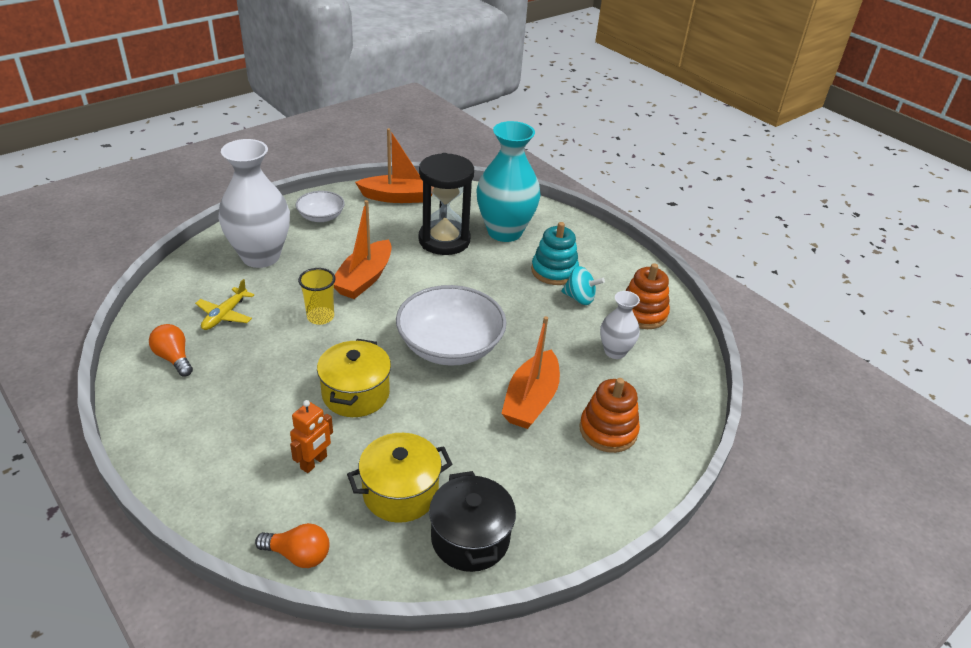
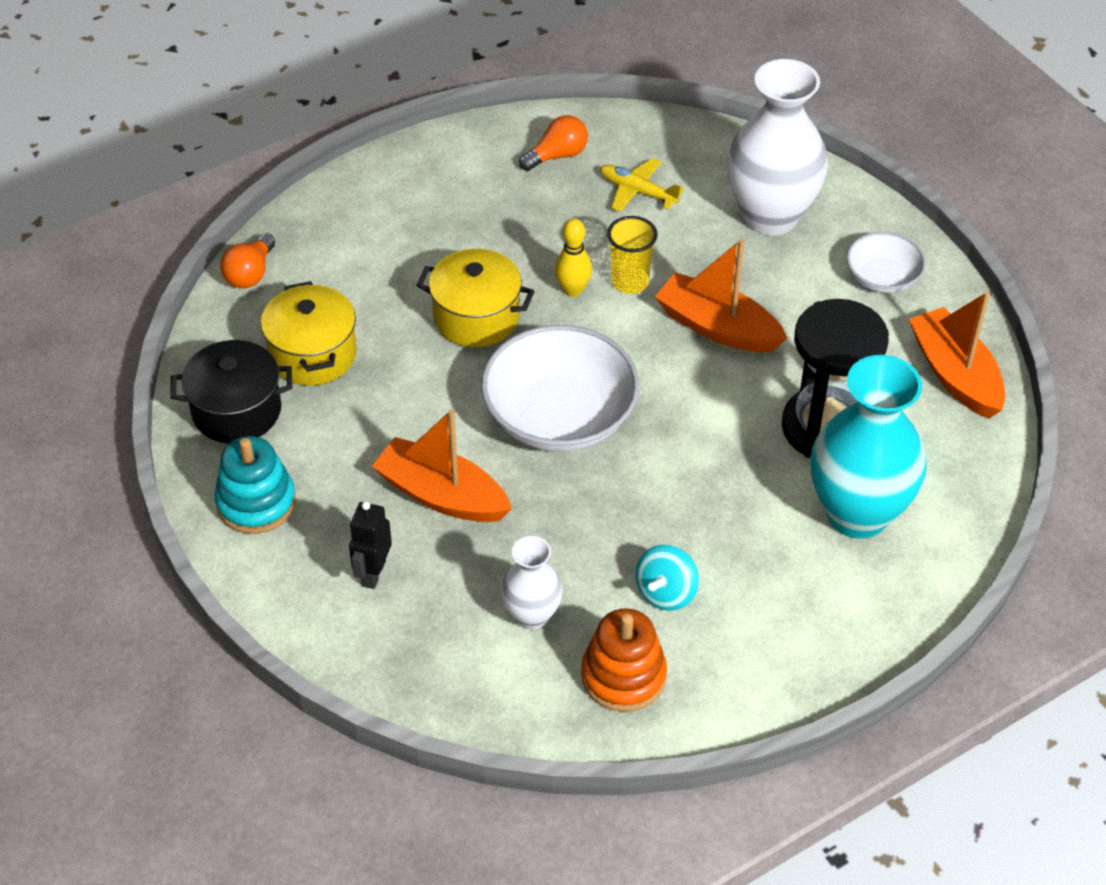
camera: 100 degrees right, 10 degrees up
(314, 462) = (370, 282): orange robot -> none
(327, 344) = (573, 290): none -> yellow bowling pin
(399, 197) = (955, 374): orange boat -> orange boat turned 150 degrees clockwise
(554, 271) = (741, 569): turquoise stacking toy -> turquoise stacking toy (256, 502)
(608, 430) = (373, 573): orange stacking toy -> black robot

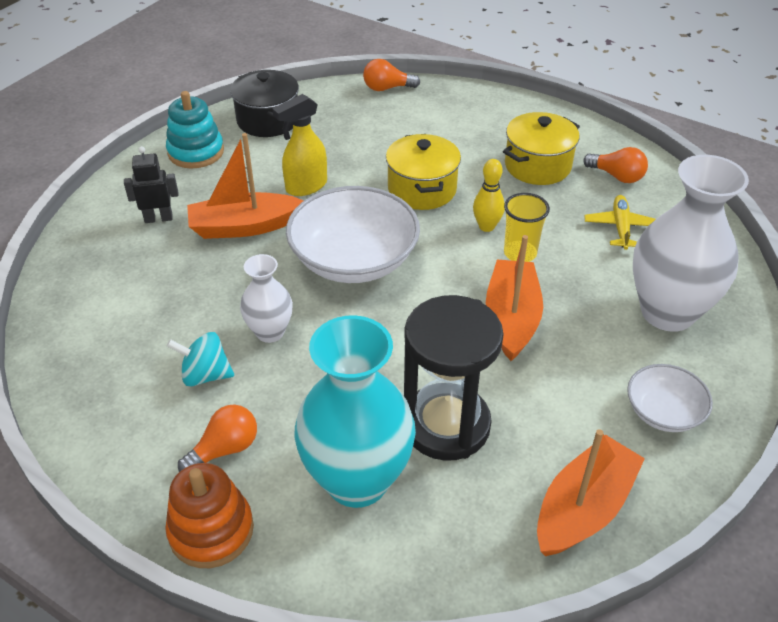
camera: 65 degrees right, 5 degrees down
(313, 354) = (336, 133): yellow pot -> yellow pot (537, 166)
(402, 416) = (306, 186): none -> yellow spray bottle
(442, 495) = (244, 226): orange boat -> orange boat turned 105 degrees counterclockwise
(532, 615) = (151, 306): white vase -> white vase (270, 332)
(623, 676) = (110, 376): orange stacking toy -> orange stacking toy (211, 530)
(774, 602) = (224, 449): none -> orange light bulb

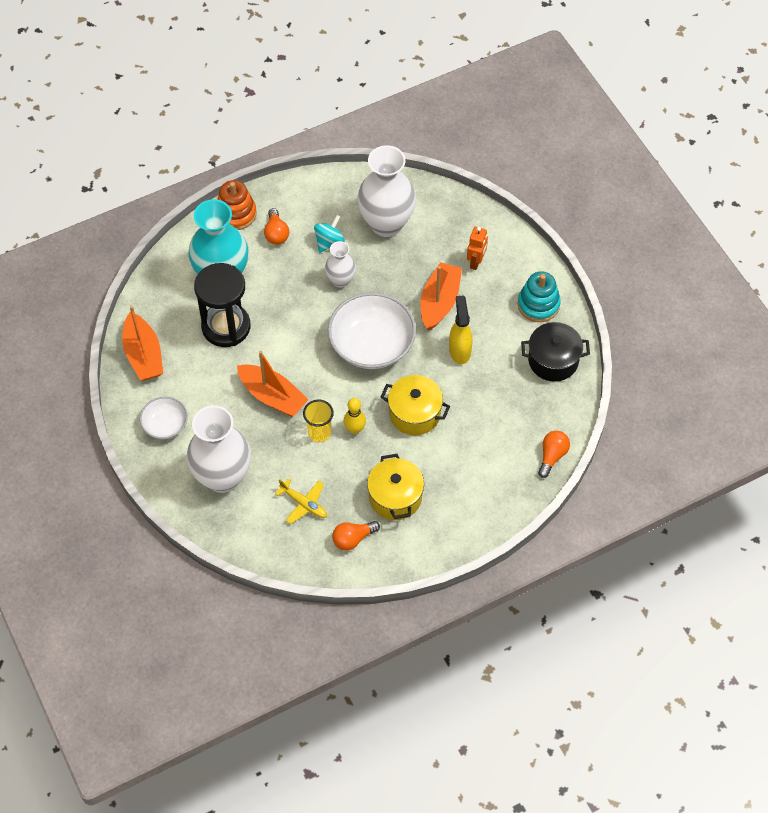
camera: 120 degrees right, 15 degrees up
(135, 326) = (386, 224): none -> white vase
(158, 218) = (476, 262): black robot -> orange robot

